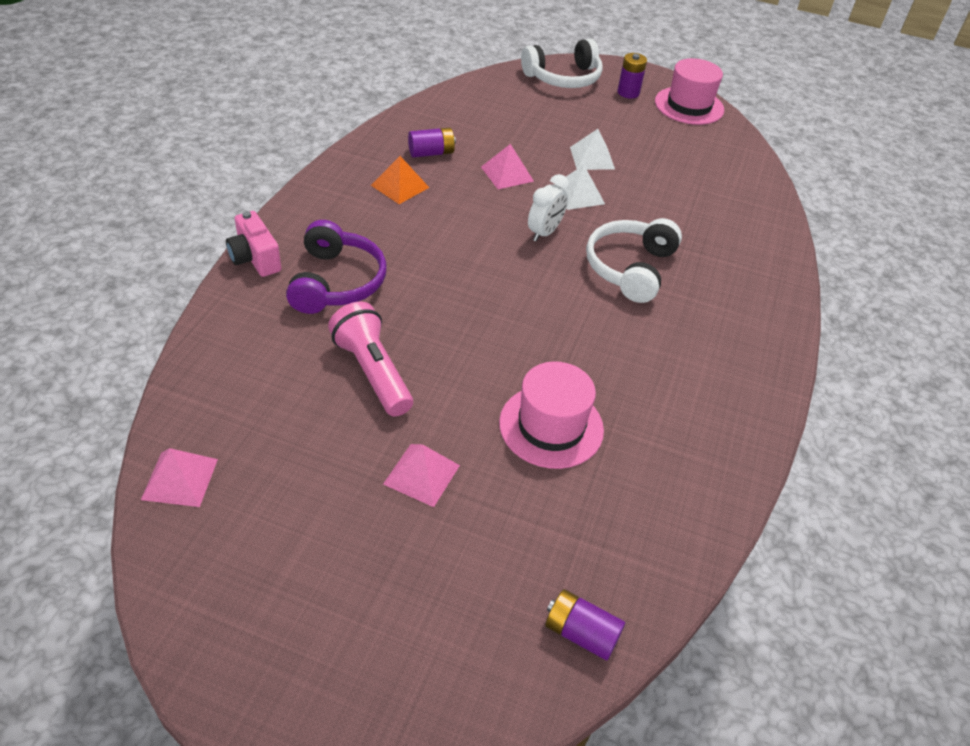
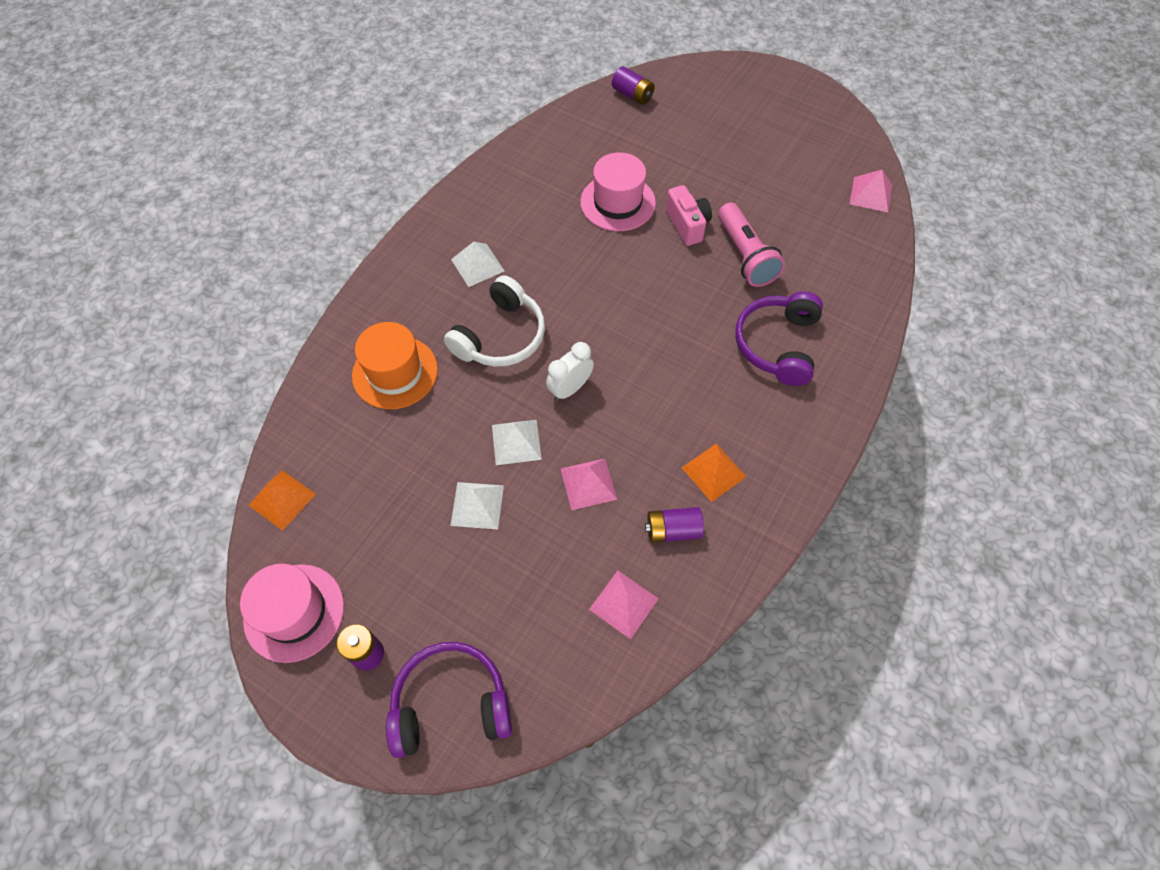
camera: 165 degrees left, 15 degrees up
(255, 258) = (855, 379): pink camera -> pink camera (687, 225)
(421, 474) = (713, 181): pink pyramid -> pink pyramid (624, 603)
(563, 78) = (451, 704): white headphones -> purple headphones
(690, 333) = (478, 265): none -> white pyramid
(713, 233) = (395, 372): none -> orange hat
(743, 153) = (282, 499): none -> orange pyramid

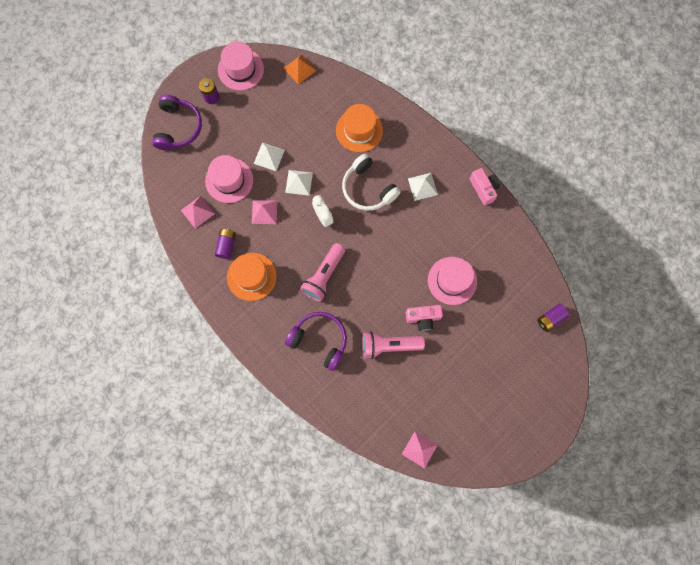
camera: 105 degrees right, 15 degrees up
(462, 192) = (483, 189): none -> pink camera
(543, 563) = (229, 180): none -> pink hat
(671, 364) = (323, 276): none -> pink flashlight
(713, 472) = (251, 276): orange pyramid -> orange hat

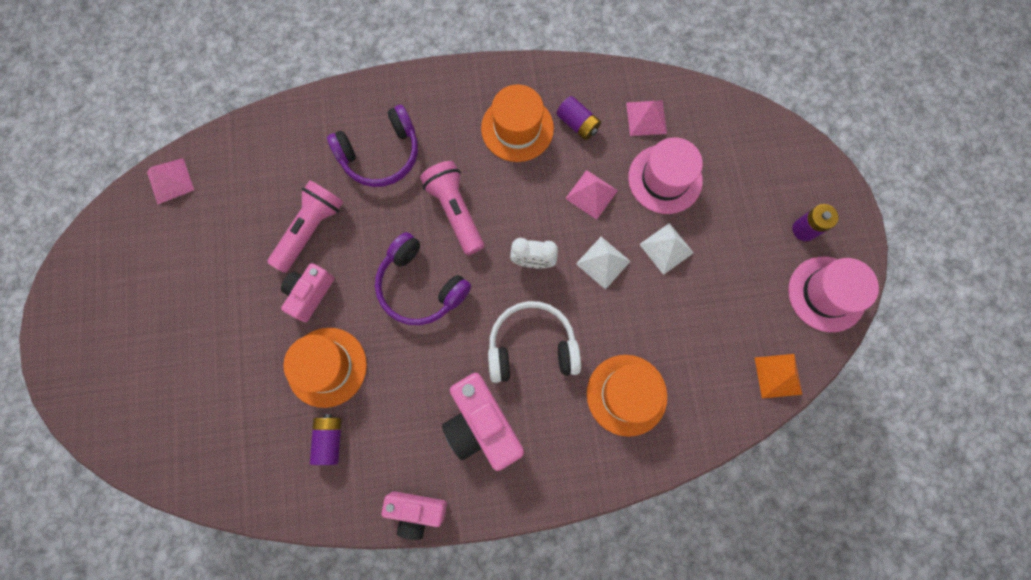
camera: 125 degrees right, 0 degrees up
(178, 127) = (783, 162): purple headphones -> purple headphones (420, 286)
(422, 186) = (482, 424): white pyramid -> pink camera
(452, 280) = (327, 367): pink hat -> orange hat
(550, 319) = (176, 461): purple battery -> purple battery (330, 439)

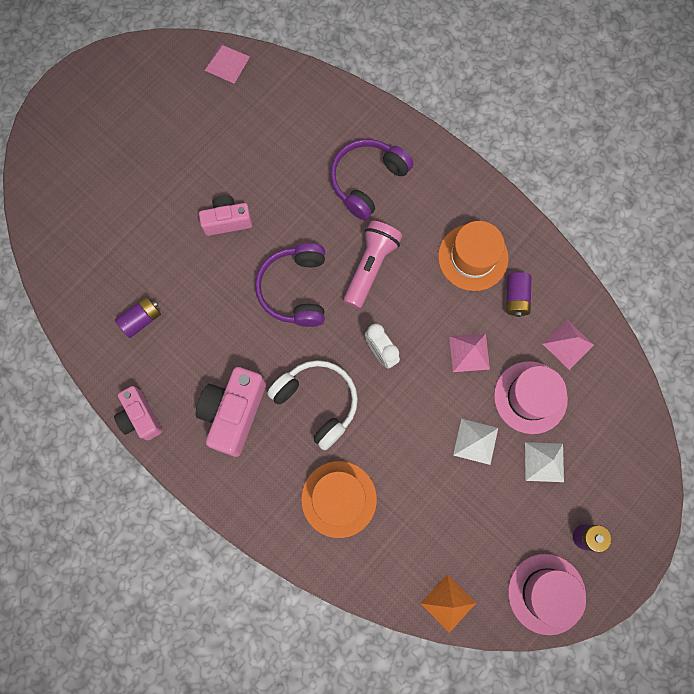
camera: 50 degrees right, 0 degrees up
(311, 229) = (272, 182): pink flashlight -> none
(327, 367) = (187, 275): orange hat -> none
(381, 155) = (367, 181): purple headphones -> purple headphones turned 105 degrees clockwise
(603, 262) = (424, 403): white pyramid -> white pyramid (544, 462)

